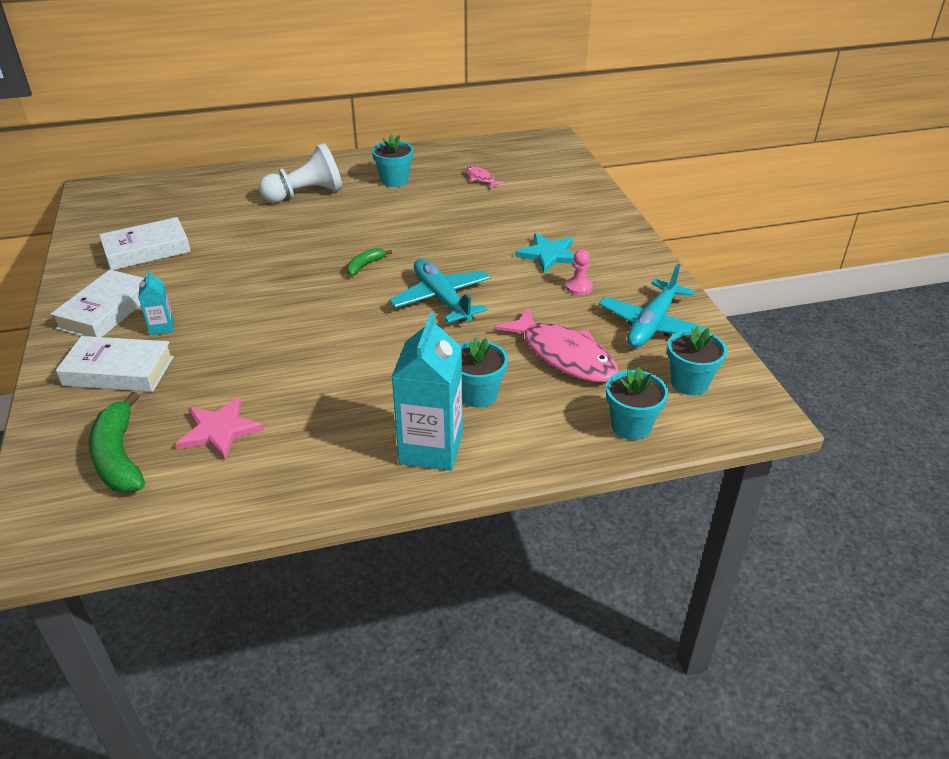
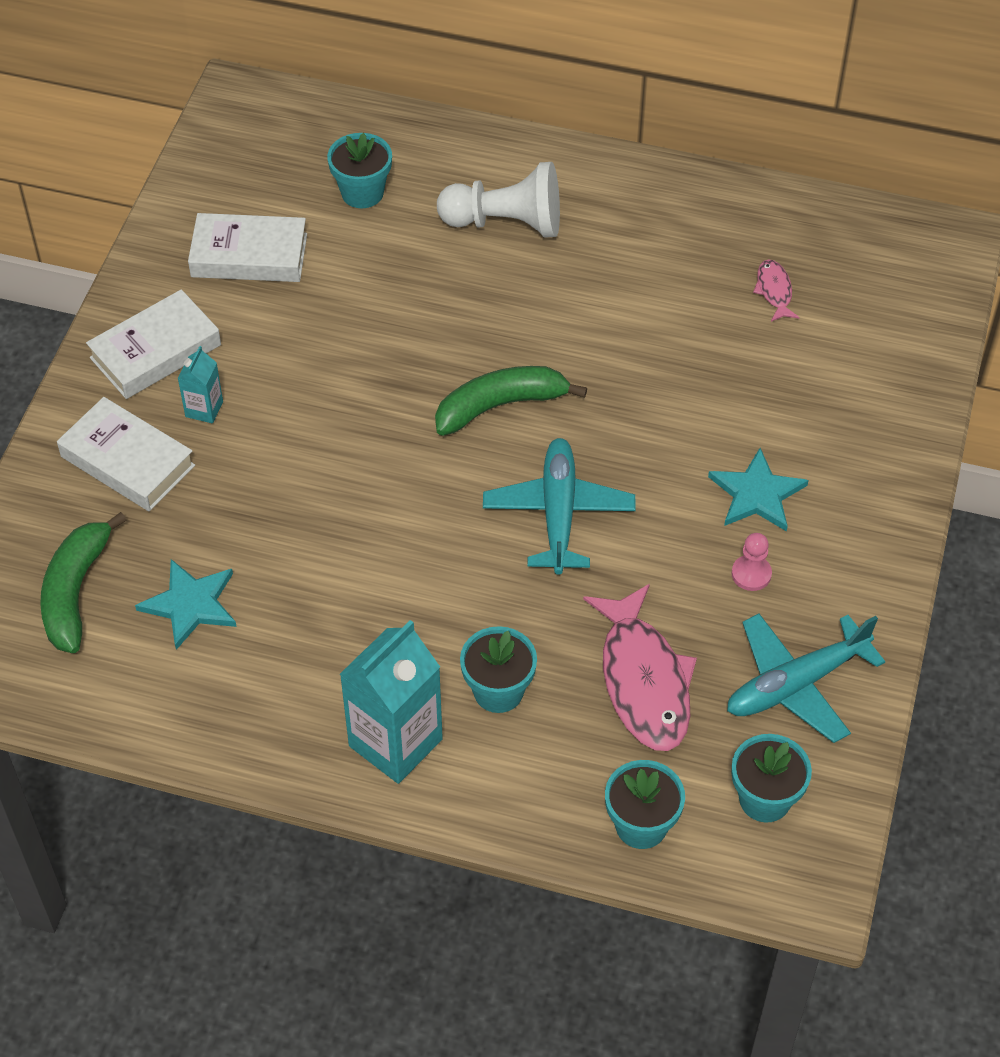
camera: 30 degrees right, 15 degrees up
(219, 430) = (190, 604): pink star -> turquoise star
(365, 265) = (500, 406): green banana -> green banana, size x1.91
(394, 180) = (646, 243): turquoise flower pot -> turquoise flower pot (362, 193)

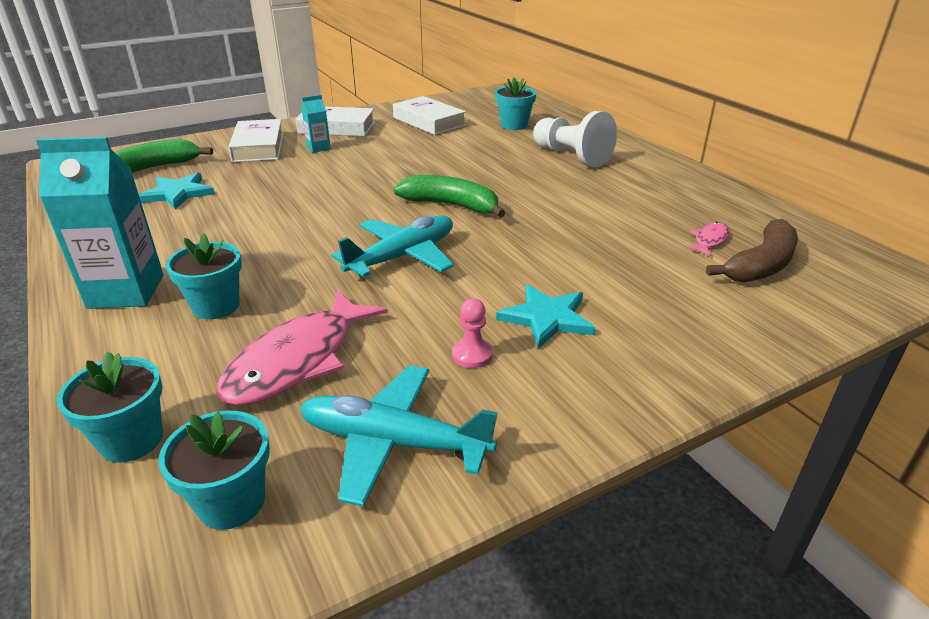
camera: 45 degrees right, 20 degrees down
(841, 300) = (761, 265): none -> brown banana

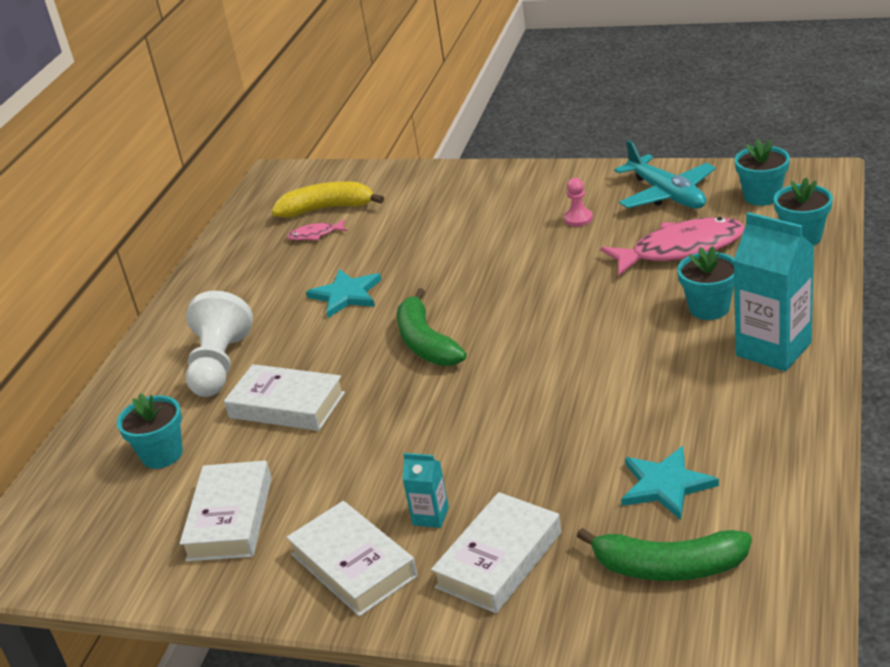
camera: 130 degrees left, 0 degrees up
(403, 256) = (534, 302): turquoise plane -> none
(486, 155) = (287, 405): none -> white book
(547, 318) = (507, 223): turquoise star -> turquoise star (346, 295)
(761, 265) = (327, 208): brown banana -> yellow banana

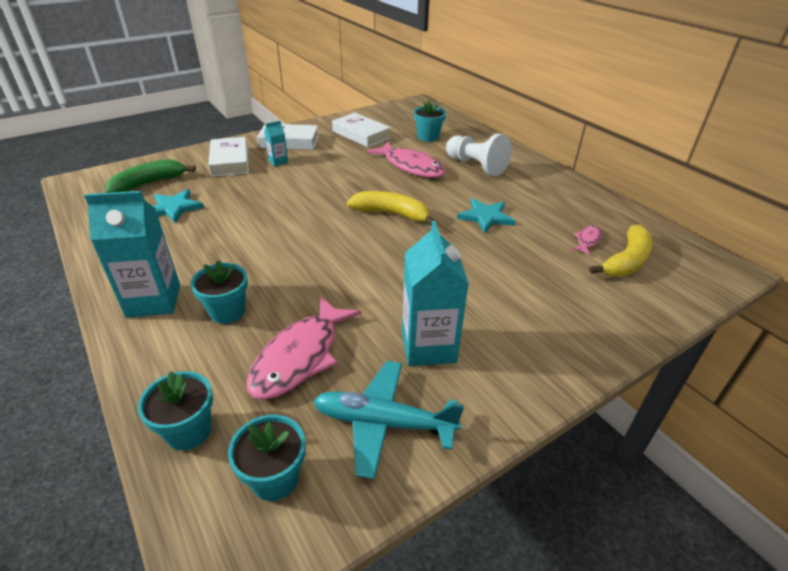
camera: 125 degrees right, 5 degrees up
(287, 405) = (411, 166): white book -> pink fish
(426, 343) = (391, 214): green banana -> yellow banana
(578, 219) = (428, 346): pink pawn -> turquoise carton

